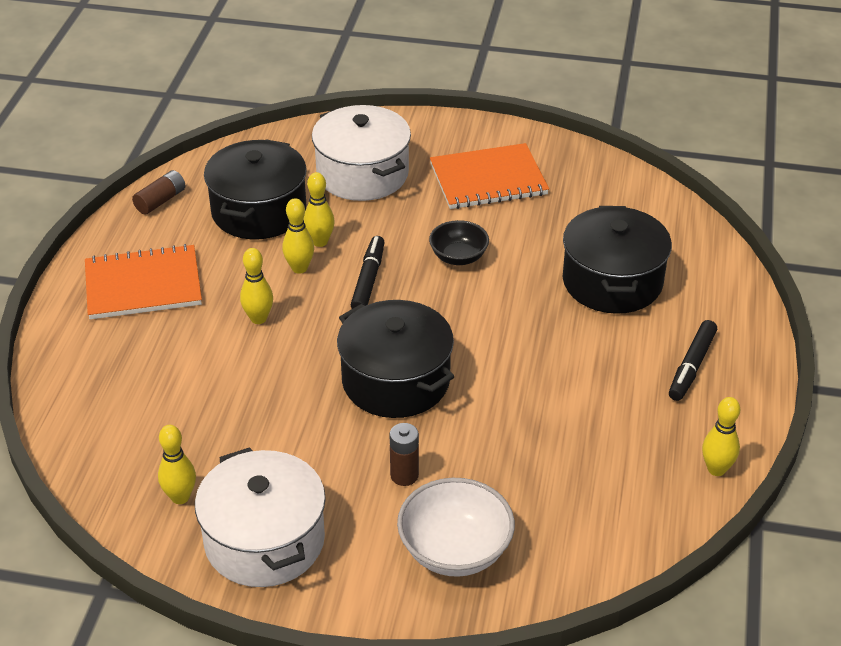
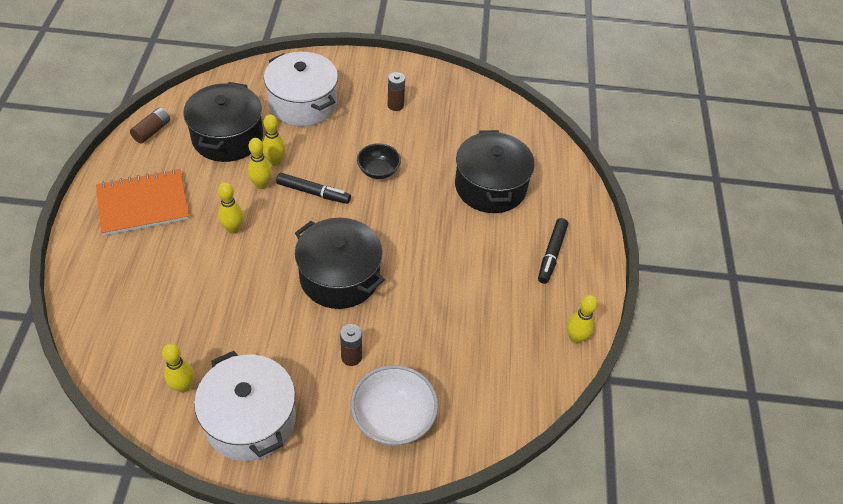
camera: 10 degrees left, 10 degrees up
(368, 280) = (313, 192): black marker -> black marker turned 105 degrees clockwise
(488, 179) = (395, 105): orange notebook -> brown battery

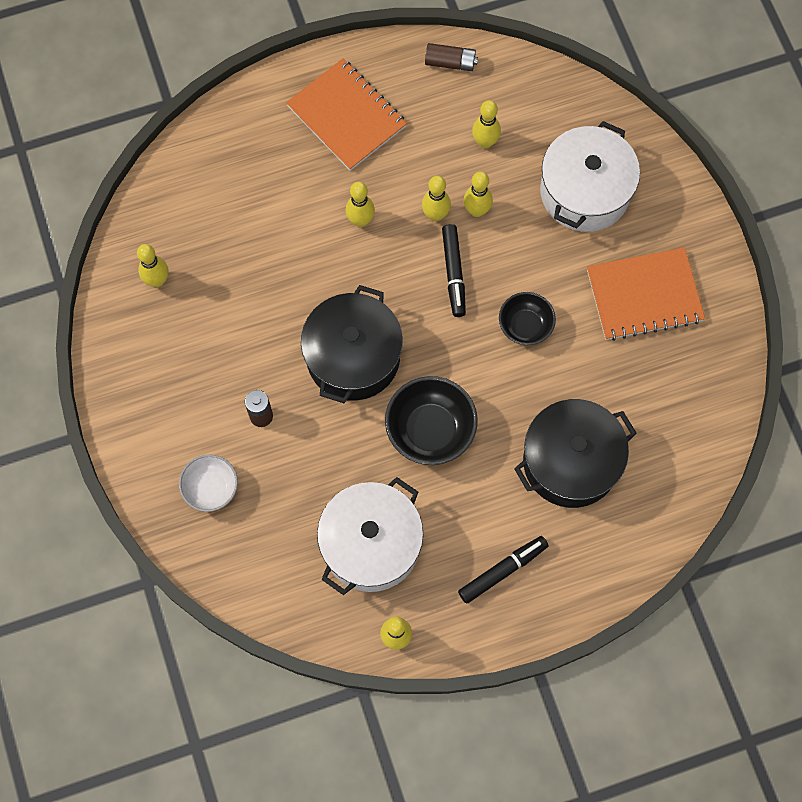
camera: 70 degrees right, 20 degrees up
(227, 137) = (485, 142): black pot -> yellow bowling pin
(250, 420) = (150, 358): white pot -> white pot (371, 544)
(393, 418) = (211, 488): white bowl -> white bowl, size x0.63
(395, 105) = (644, 295): brown battery -> orange notebook
(424, 253) = (430, 430): none -> black bowl
(551, 254) = (502, 570): black marker -> black marker turned 150 degrees clockwise

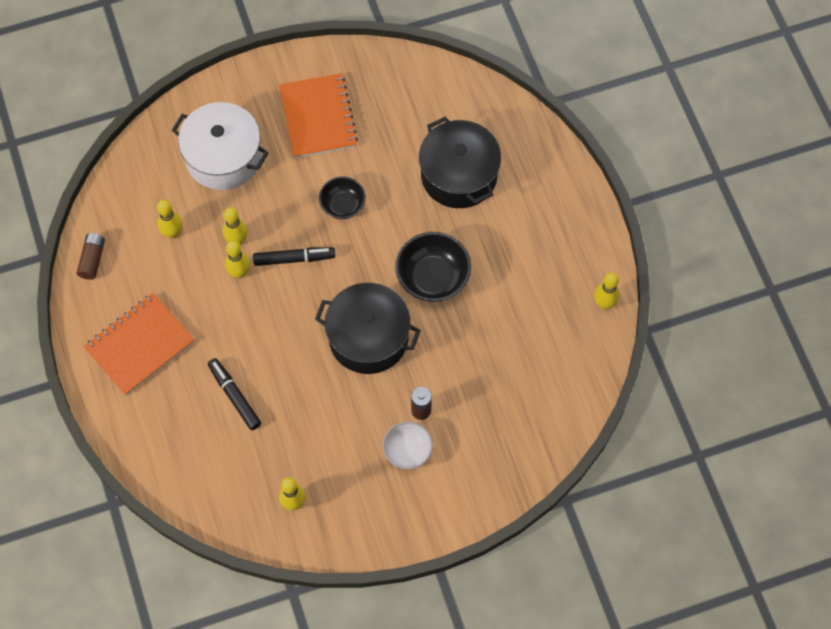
camera: 90 degrees left, 5 degrees down
(211, 488) = (485, 449): white bowl -> white bowl (407, 451)
(360, 220) = (242, 333): yellow bowling pin -> none
(371, 544) = (530, 322): white pot -> none
(502, 570) = (548, 226): black marker -> black marker (234, 396)

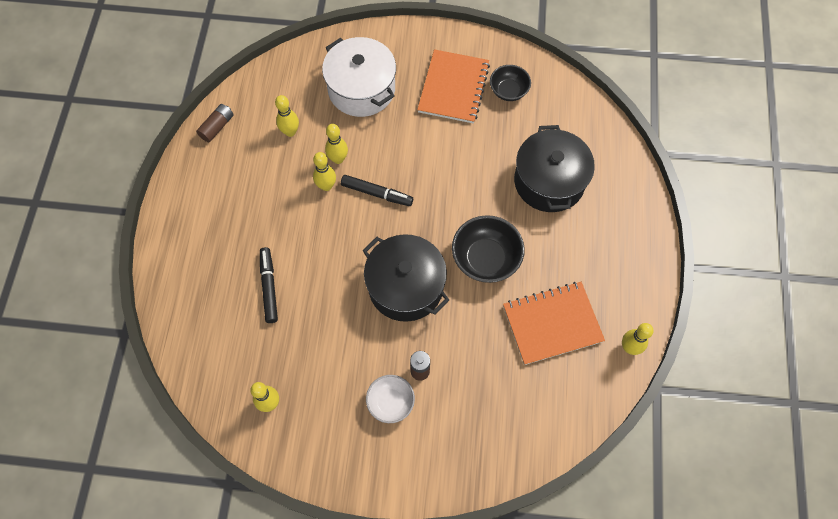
camera: 25 degrees right, 0 degrees up
(140, 345) = (216, 211): orange notebook -> orange notebook (552, 323)
(343, 205) = (439, 166): black bowl -> black bowl (508, 91)

